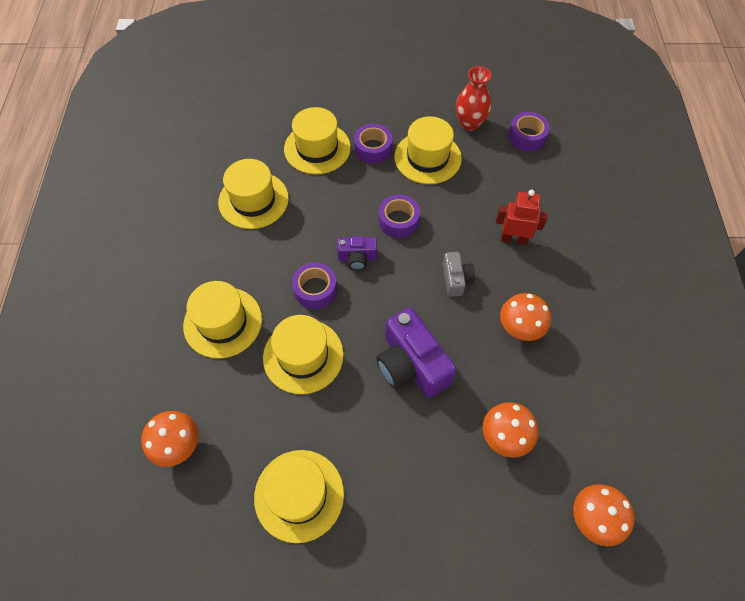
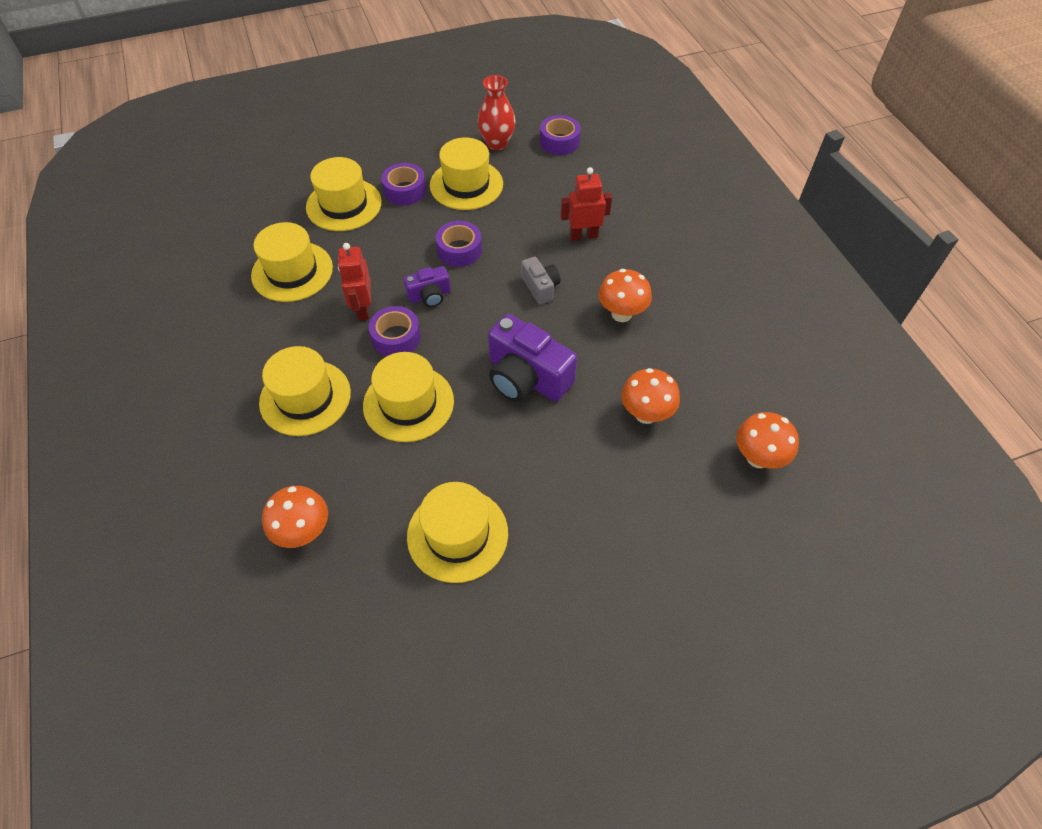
camera: 20 degrees left, 5 degrees down
(298, 253) = (363, 309): none -> red robot

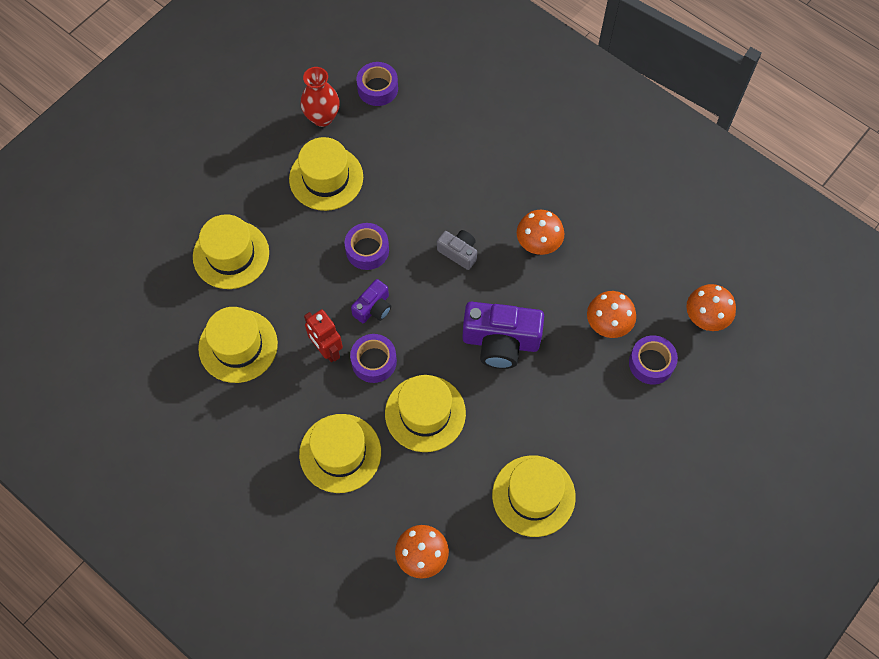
camera: 30 degrees left, 10 degrees up
(405, 190) = (275, 212): purple tape -> purple tape (651, 363)
(583, 235) = (461, 182): red robot -> none

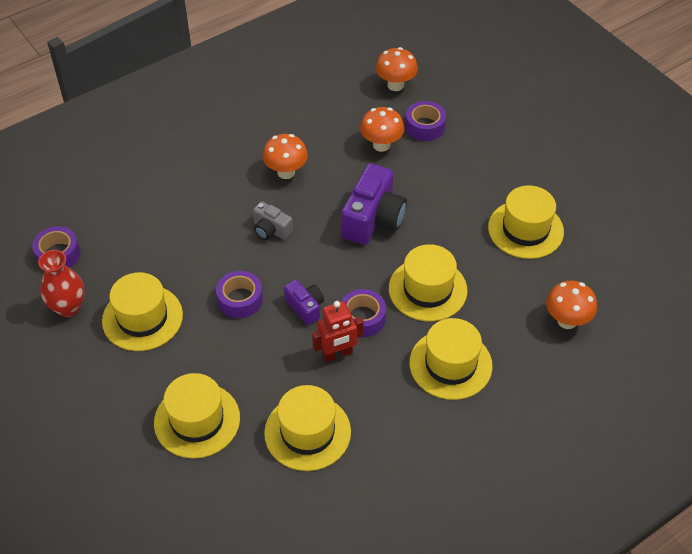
camera: 75 degrees left, 15 degrees down
(458, 252) = (271, 230): grey camera -> grey camera turned 105 degrees counterclockwise

